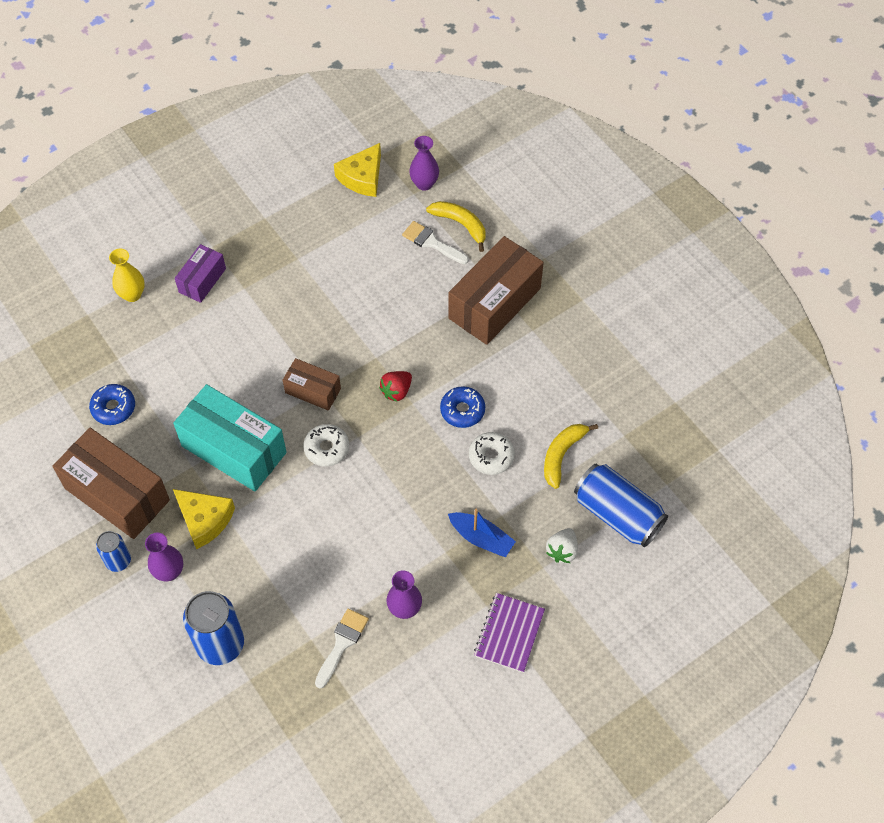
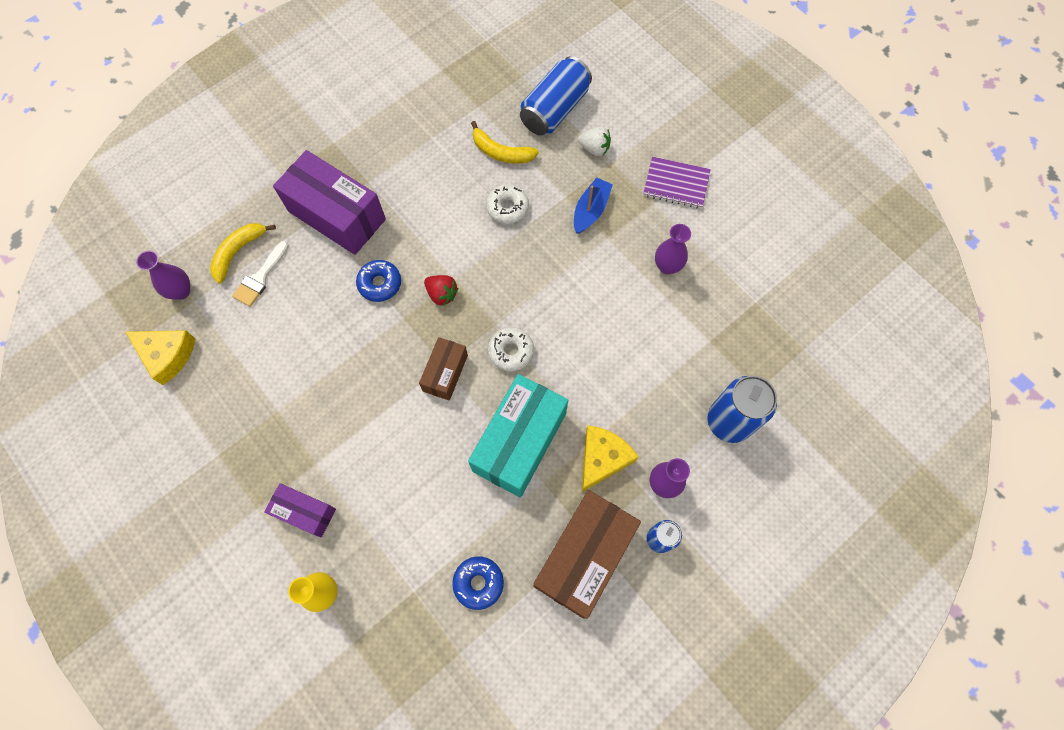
camera: 95 degrees left, 10 degrees up
(342, 643) = (708, 314): white brush -> none
(462, 410) = (460, 235): blue donut -> blue donut (380, 283)
(494, 303) = (337, 215): brown box -> purple box

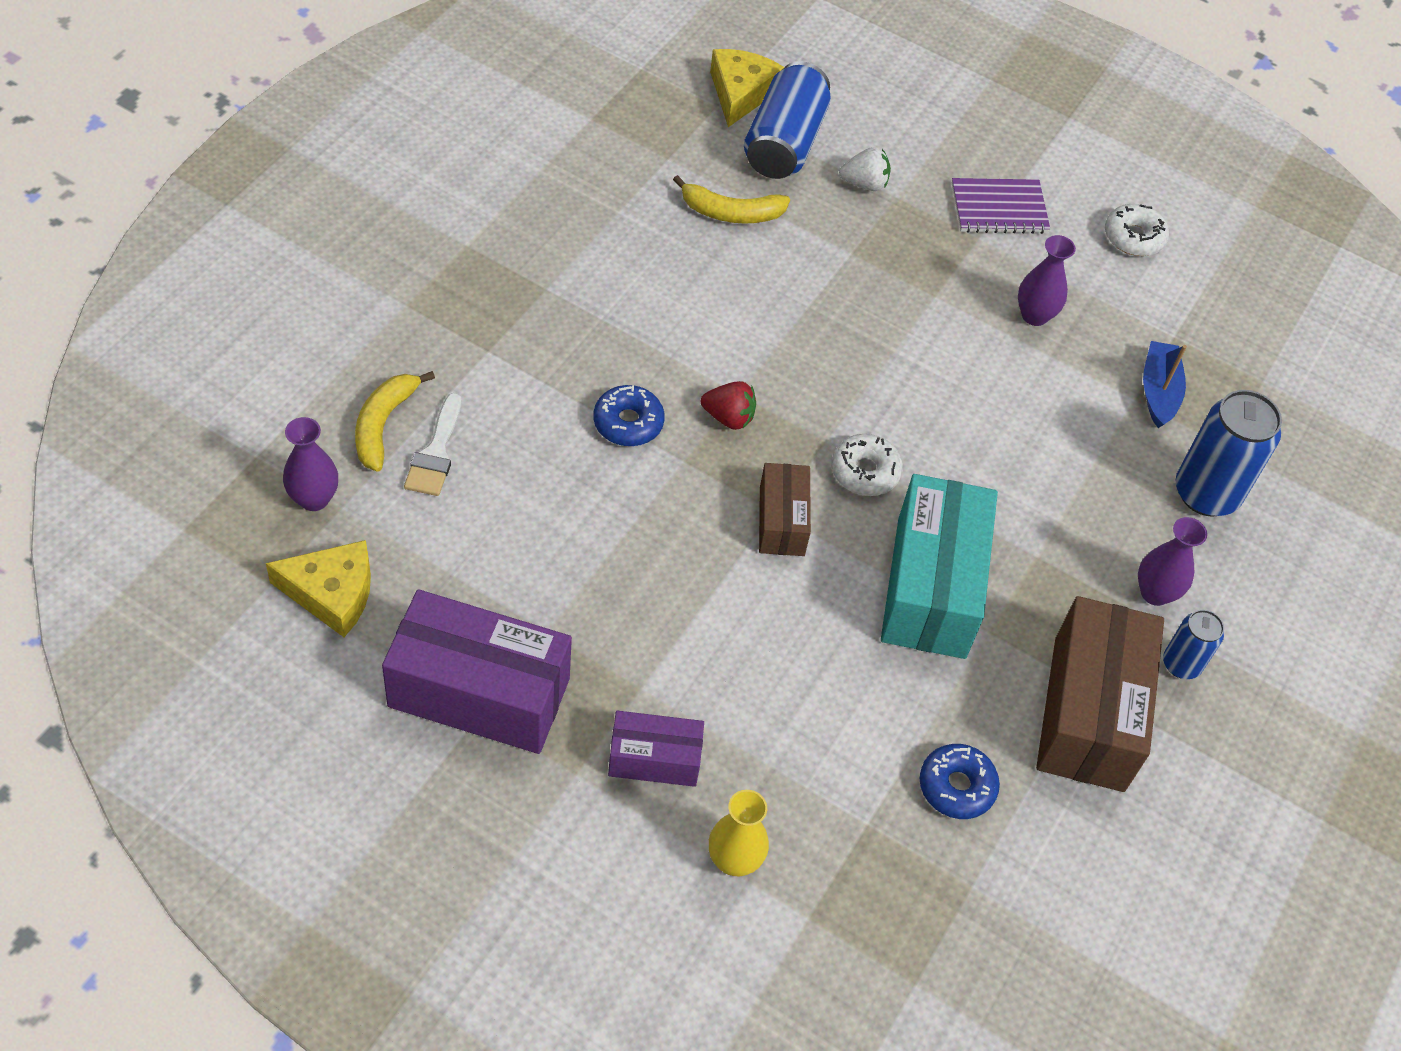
camera: 25 degrees left, 15 degrees down
(337, 215) = (519, 343): purple box -> purple box (479, 692)
(507, 208) = (774, 284): white donut -> white donut (1133, 237)
(590, 210) = (895, 265): blue boat -> blue boat (1158, 391)
(602, 458) = (1057, 581): yellow cheese -> yellow cheese (740, 93)

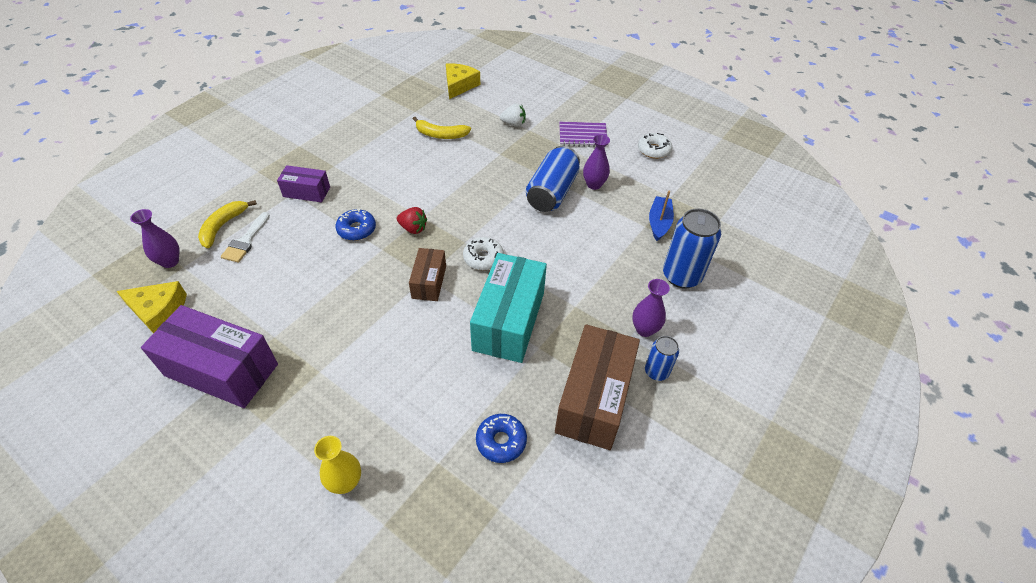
camera: 10 degrees right, 5 degrees down
(654, 759) = (314, 415): purple box -> purple box (306, 192)
(784, 143) = (476, 106): blue can -> blue can (552, 192)

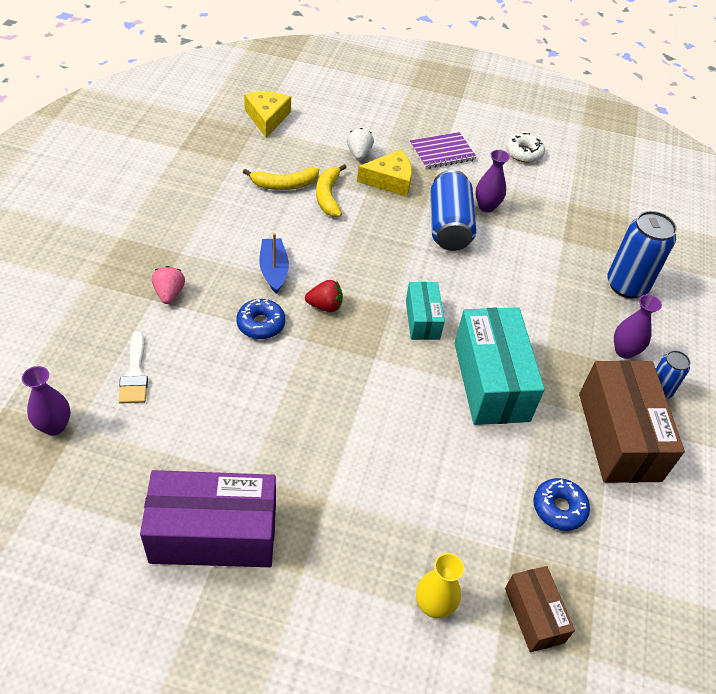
camera: 25 degrees left, 0 degrees up
(158, 311) = (85, 490): yellow cheese -> yellow cheese (390, 180)
(223, 226) = (92, 363): yellow banana -> yellow banana (328, 196)
(306, 192) = (169, 294): purple box -> pink strawberry
(429, 282) = (382, 363): brown box -> brown box (534, 615)
(483, 258) = (422, 319): white donut -> turquoise box
(513, 124) = (359, 154): white strawberry -> white strawberry turned 75 degrees counterclockwise
(659, 223) = (574, 234): blue boat -> blue boat (274, 270)

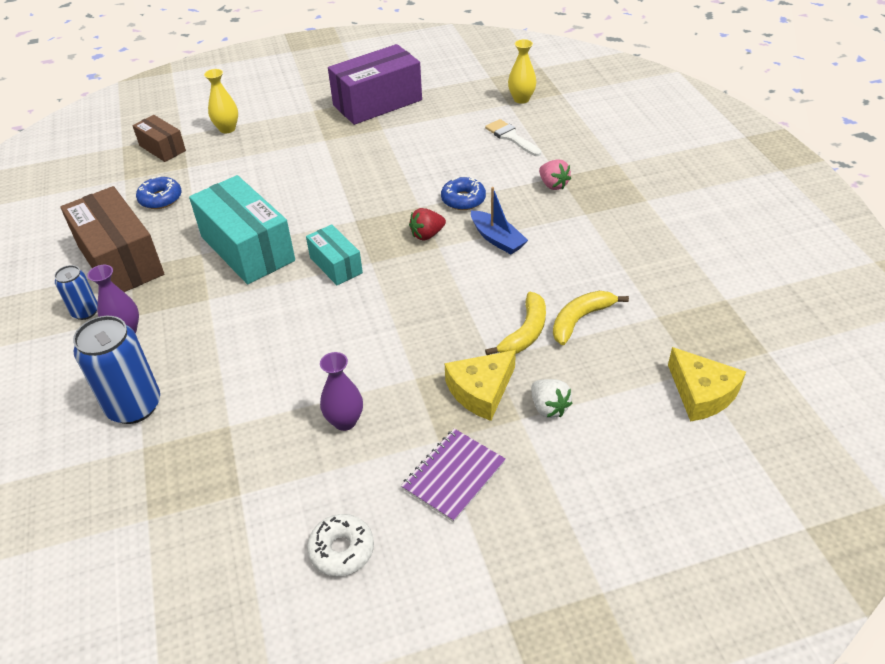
camera: 155 degrees right, 5 degrees down
(54, 426) = (521, 99): purple vase -> yellow vase
(328, 196) = (525, 332): yellow banana -> yellow banana turned 60 degrees clockwise
(449, 226) = (372, 370): blue can -> none

